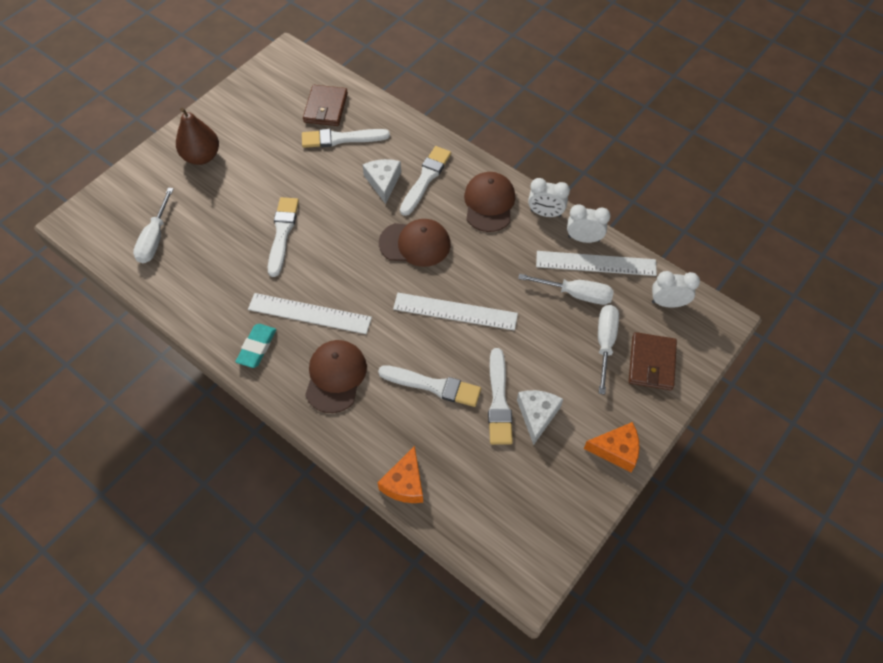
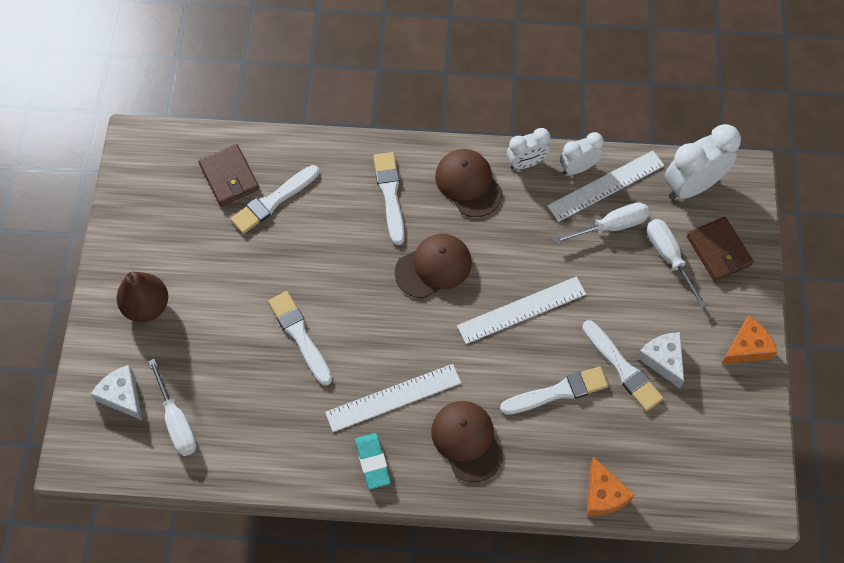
camera: 35 degrees left, 5 degrees up
(383, 182) = (352, 222): white cheese -> white cheese (122, 395)
(668, 303) = (692, 186): white clock -> white clock, size x1.66

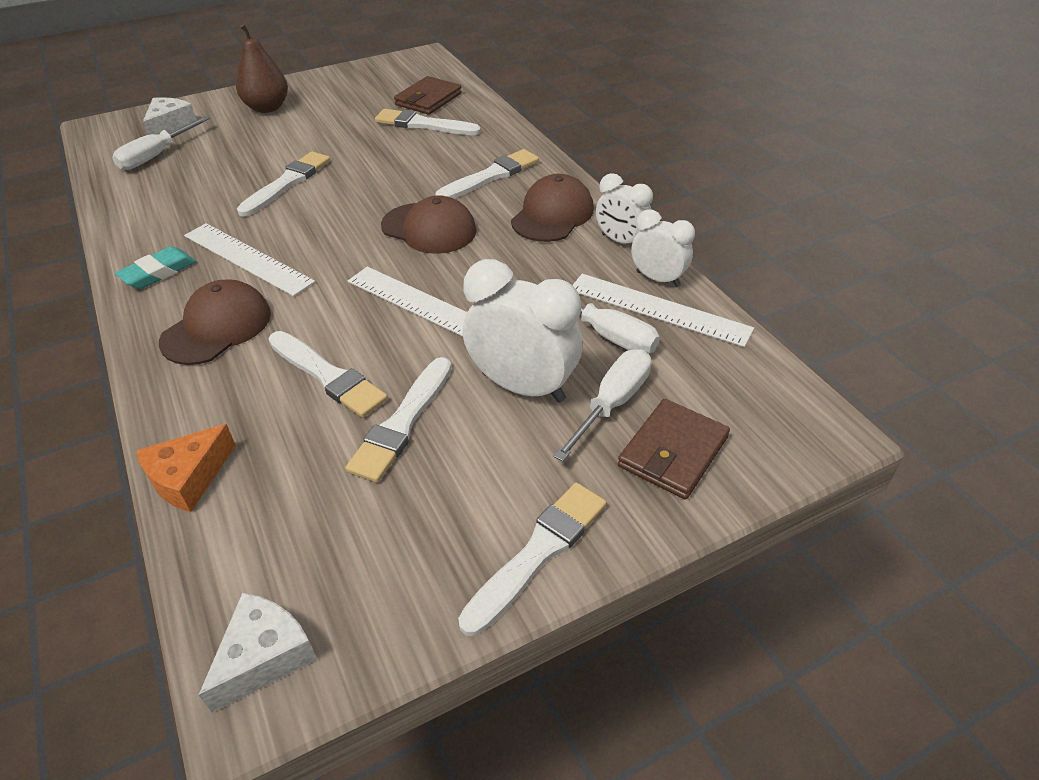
camera: 60 degrees right, 20 degrees down
(663, 359) = (444, 459): white cheese -> white cheese (265, 656)
(692, 186) = (745, 384): white clock -> white clock (523, 387)
(747, 347) = (537, 553): orange cheese -> white brush

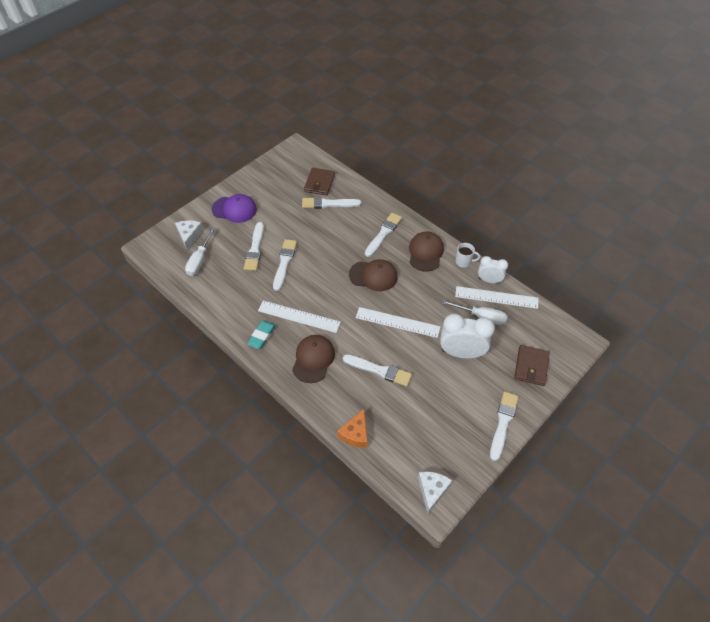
camera: 20 degrees left, 10 degrees up
(267, 108) = (234, 209): brown pear -> purple cap
(402, 422) = (423, 384): white brush -> white brush (255, 249)
(612, 404) = (499, 351): white screwdriver -> none
(621, 241) = (464, 262): white clock -> white mug

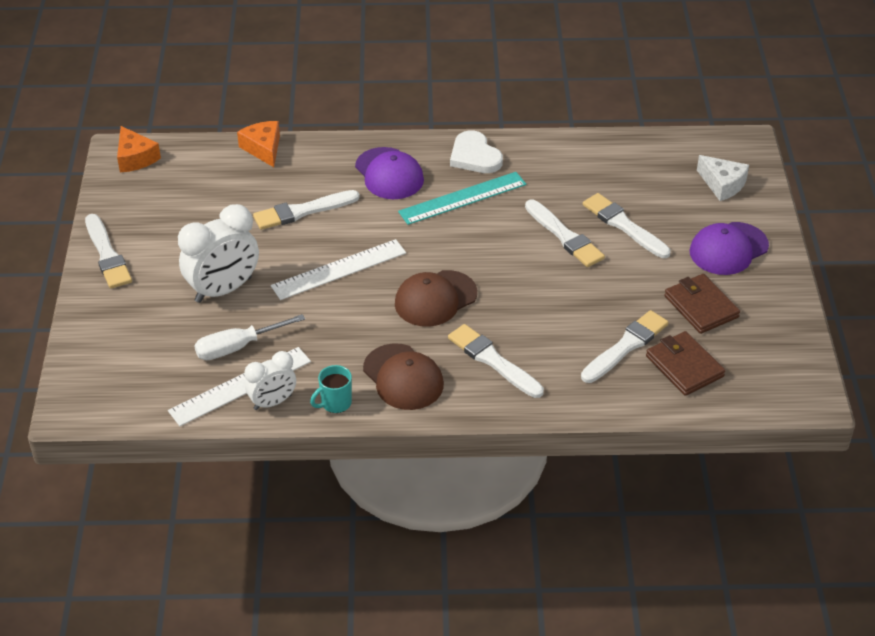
camera: 135 degrees right, 10 degrees down
(199, 260) = (664, 171): white screwdriver -> none
(262, 336) = (474, 156): turquoise eraser -> white heart
(299, 316) = (463, 198): white ruler -> turquoise ruler
(313, 359) = (389, 174): brown cap -> purple cap
(383, 234) = (493, 361): white brush -> white brush turned 150 degrees clockwise
(432, 490) = (135, 158): white cheese -> orange cheese
(464, 262) = (335, 403): white mug -> turquoise mug
(531, 366) = (119, 332): brown wallet -> brown wallet (701, 306)

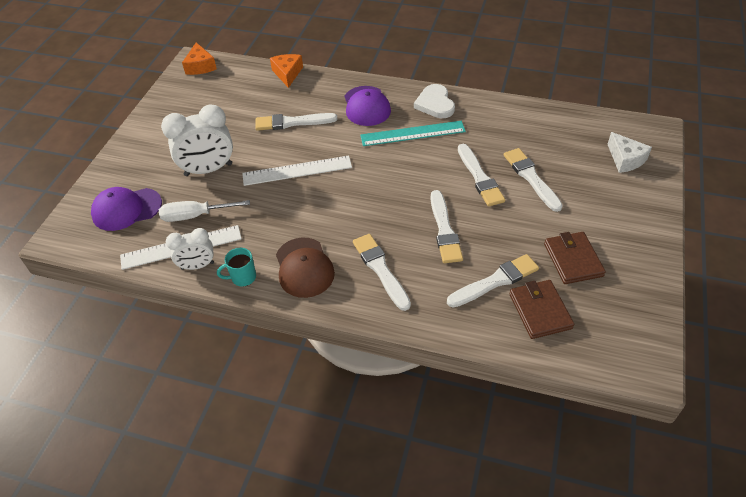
camera: 20 degrees right, 5 degrees up
(107, 254) = (145, 129): white brush -> white brush (444, 230)
(435, 299) = (358, 208): brown cap -> none
(728, 249) = (613, 214): purple cap -> purple cap (126, 209)

